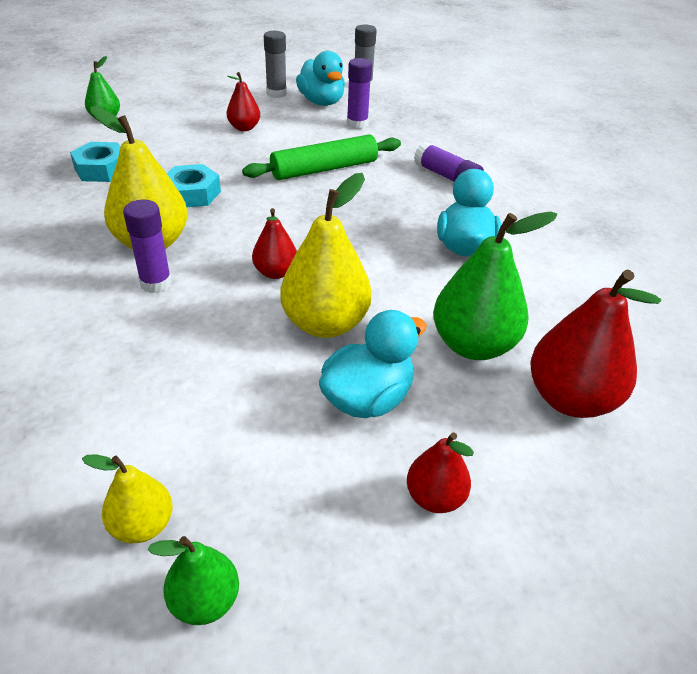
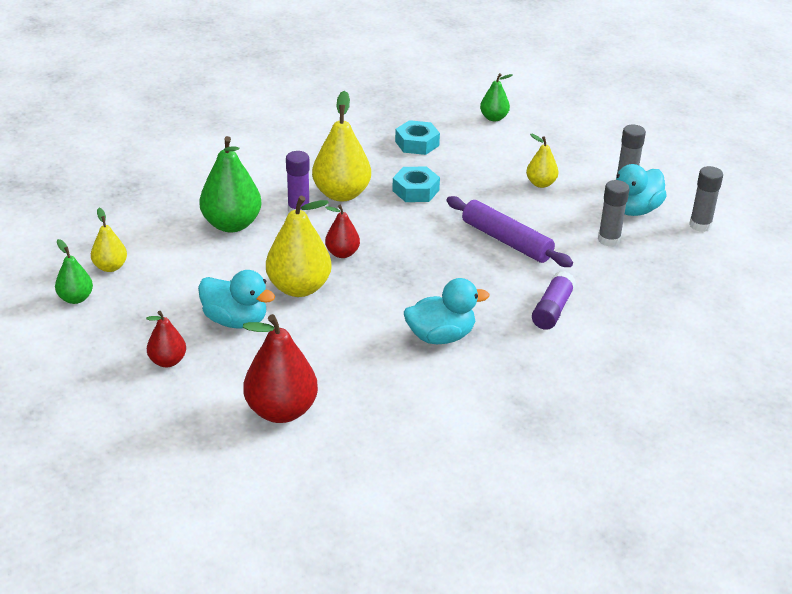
camera: 70 degrees right, 5 degrees down
(244, 128) = (541, 183): red pear -> yellow pear
(324, 169) = (506, 241): green rolling pin -> purple rolling pin
(357, 124) = (609, 240): purple glue stick -> grey glue stick
(473, 345) = (314, 358): green pear -> green pear (231, 224)

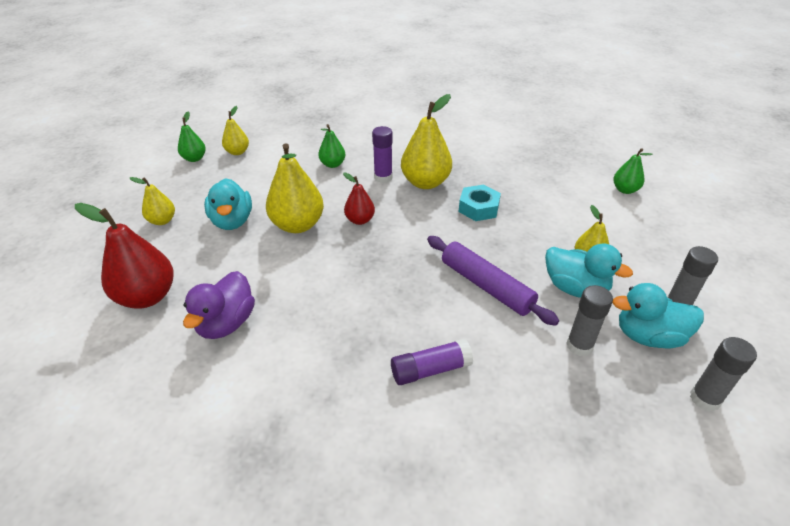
camera: 50 degrees right, 5 degrees up
(167, 361) = (162, 221): red pear -> yellow pear
(231, 224) = (332, 164): green pear -> green pear, size x0.55
(378, 380) = (226, 323): none -> purple duck
(417, 143) = (533, 177): turquoise nut -> none
(441, 336) = (316, 324): turquoise duck -> turquoise duck (575, 288)
(506, 241) = (486, 286): purple rolling pin -> purple rolling pin turned 45 degrees counterclockwise

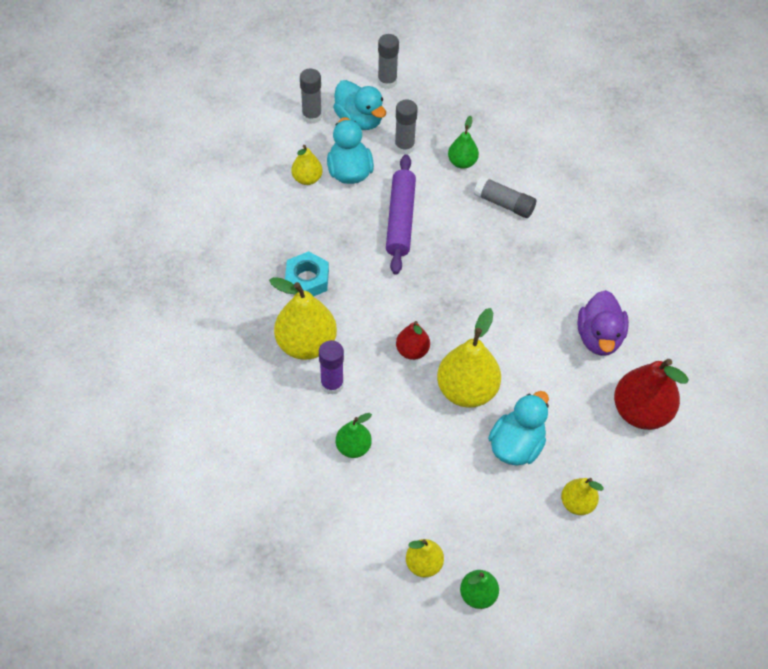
camera: 135 degrees left, 15 degrees up
(226, 323) = (599, 337): purple duck -> purple duck turned 120 degrees clockwise
(430, 370) = (504, 204): purple glue stick -> grey glue stick
(625, 190) = (175, 196): green pear -> green pear (462, 162)

